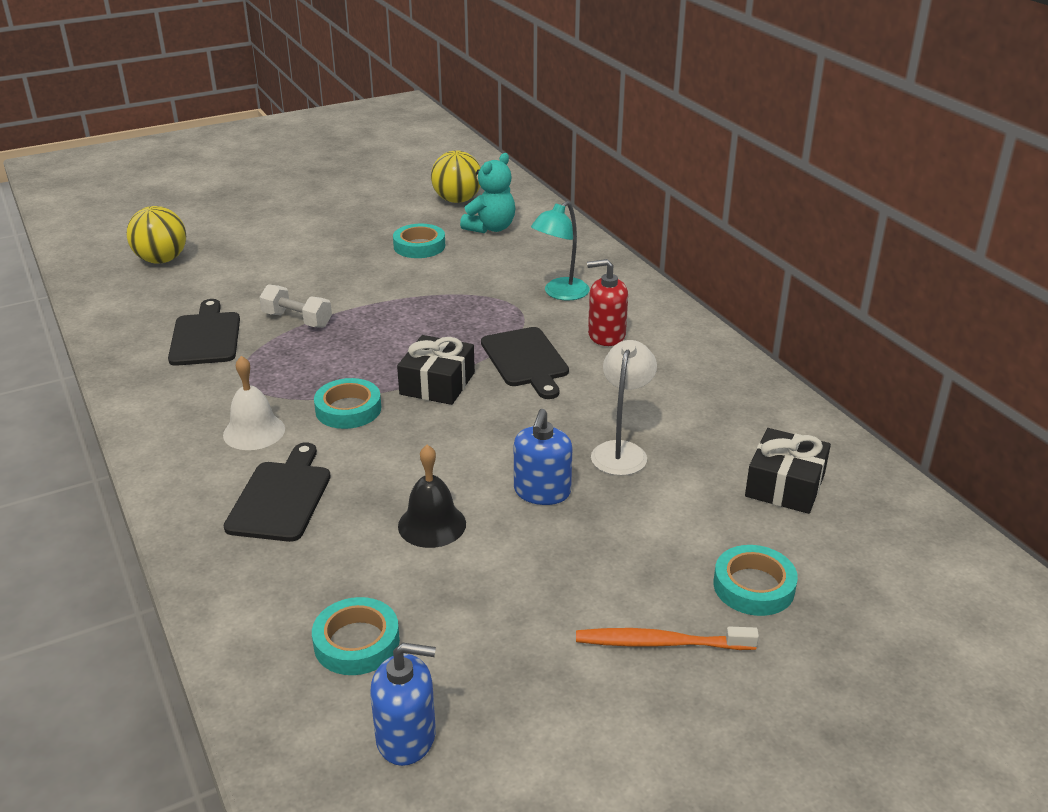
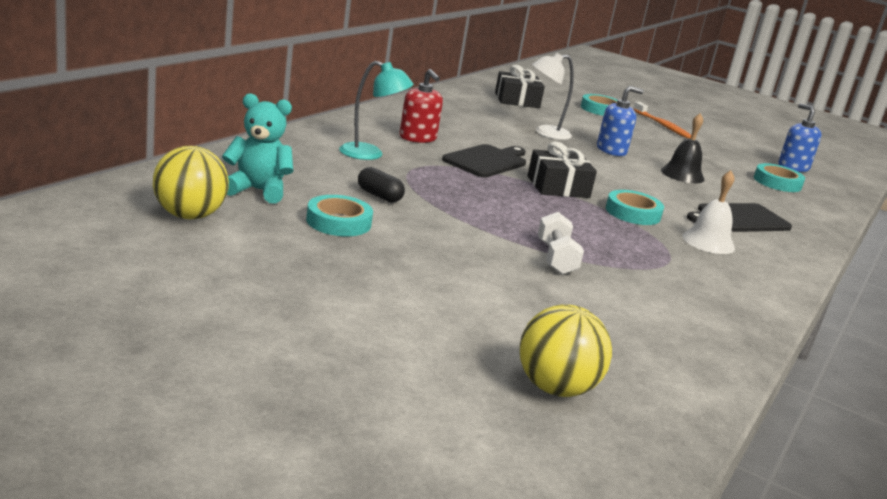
camera: 125 degrees left, 10 degrees down
(206, 336) = (645, 299): black cutting board -> none
(459, 274) = (379, 196): none -> black capsule

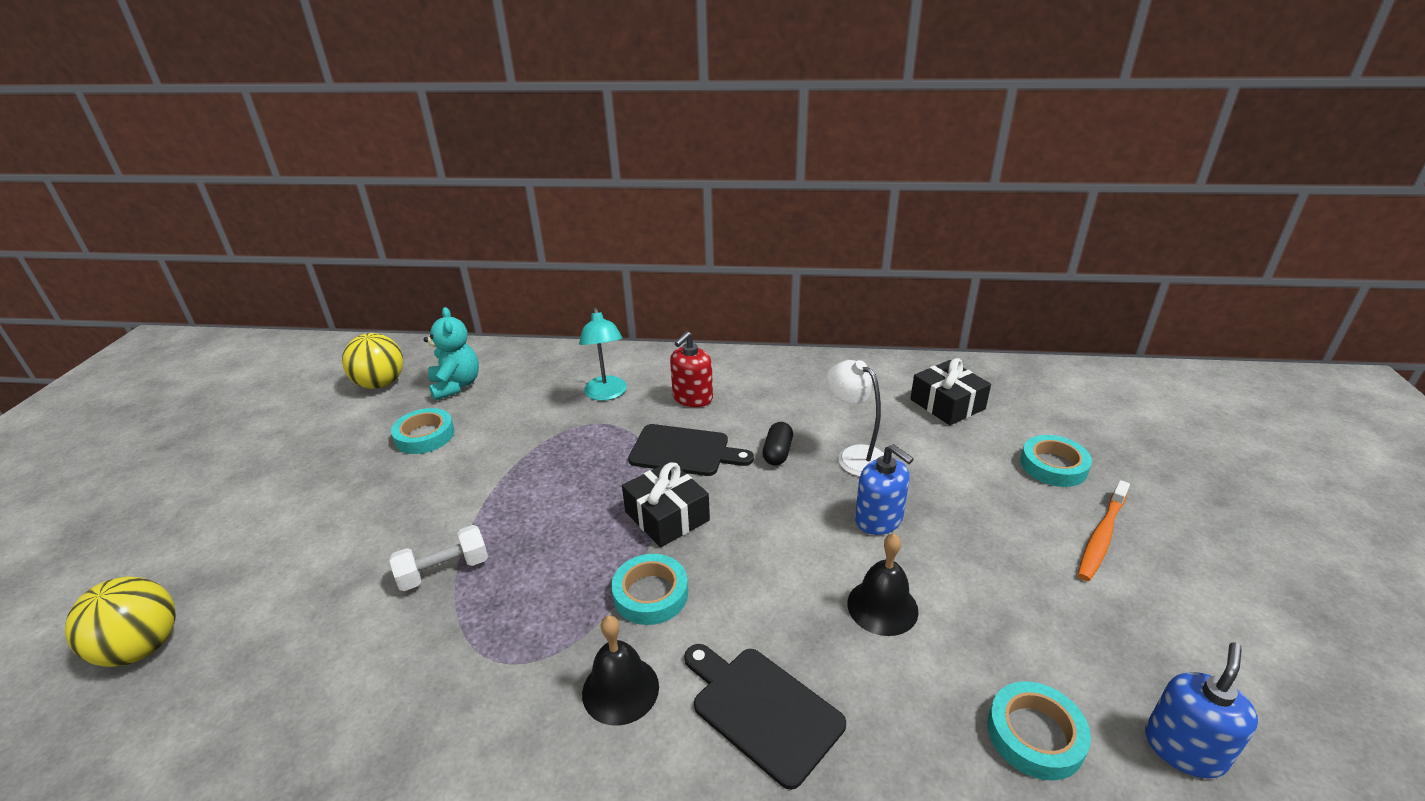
camera: 70 degrees right, 10 degrees up
(379, 196) = (505, 432): black capsule -> black capsule (777, 453)
(708, 242) = (620, 689): white bell -> black bell

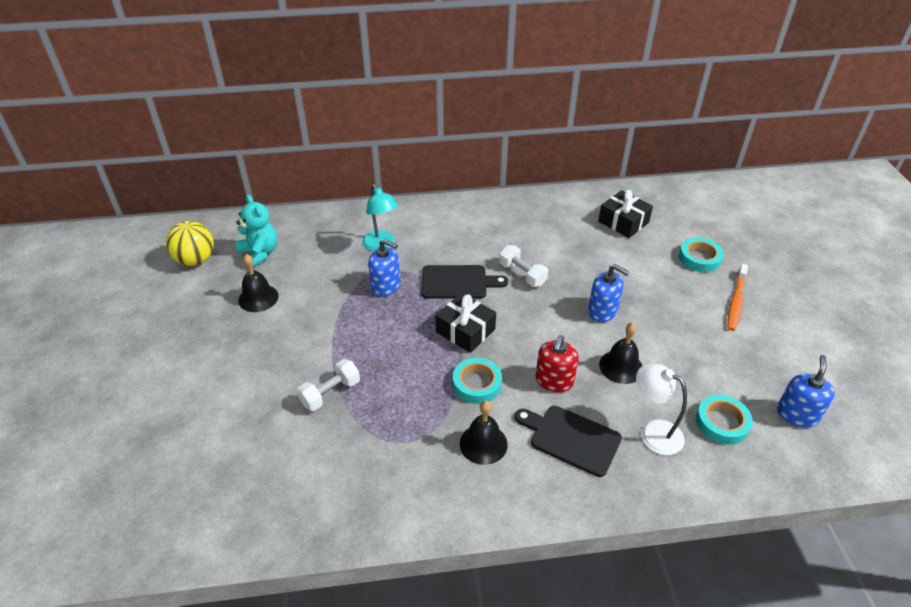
camera: 15 degrees left, 10 degrees up
(142, 648) = (145, 481): yellow ball -> none
(425, 436) = (258, 298): turquoise tape -> black bell
(588, 443) = (386, 286): none -> blue soap dispenser
(692, 398) = (446, 240): red soap dispenser -> red soap dispenser (554, 381)
(777, 453) = (522, 274): black capsule -> white dumbbell
(854, 456) = (573, 269): white lamp -> white lamp (653, 432)

